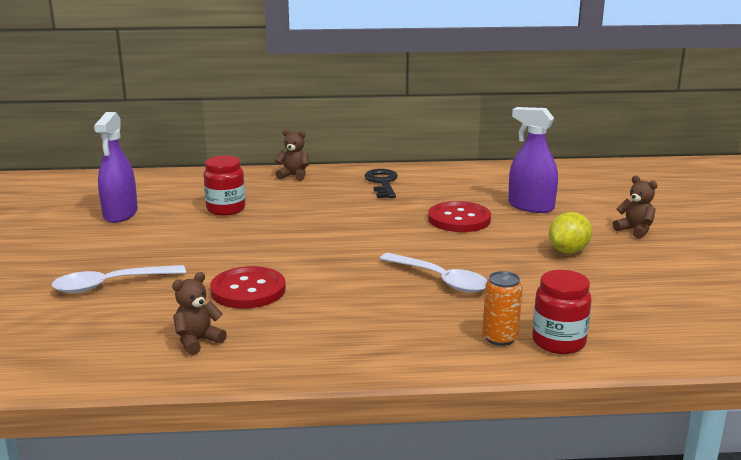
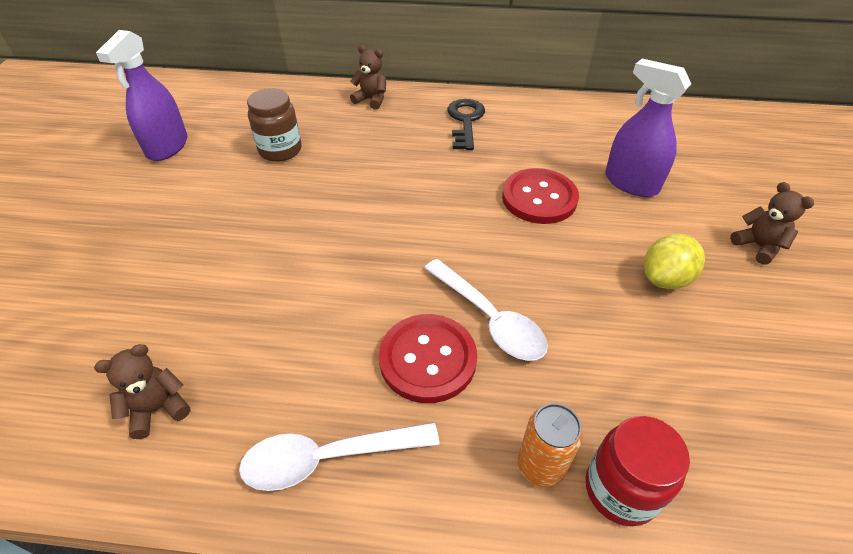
camera: 10 degrees right, 25 degrees up
(110, 285) = (105, 275): white spoon -> white spoon (328, 458)
(226, 209) = (280, 150): red jar -> brown jar
(248, 290) = (253, 308): red button -> red button (427, 359)

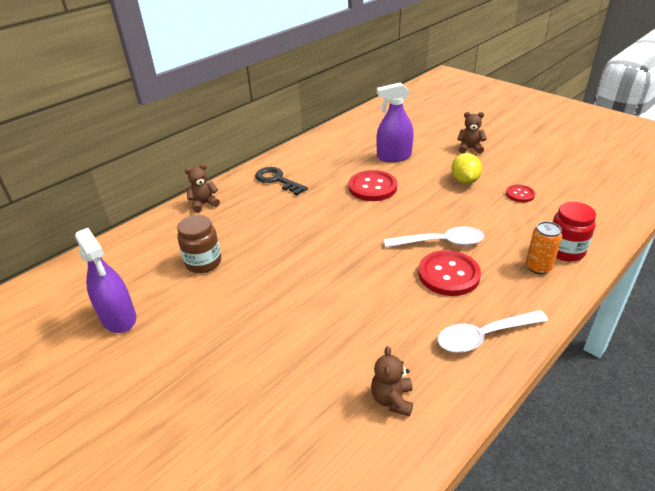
camera: 50 degrees left, 10 degrees down
(328, 458) = (484, 336): white spoon -> white spoon turned 45 degrees clockwise
(711, 361) = (520, 194): none -> red button

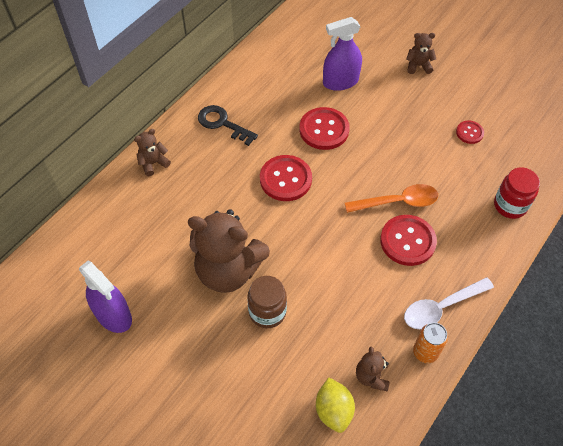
camera: 10 degrees left, 20 degrees up
(203, 263) = (175, 243): brown jar -> brown jar (267, 312)
(250, 288) = (228, 270): none -> brown teddy bear
(327, 220) = (285, 179): none -> red button
(440, 242) = (397, 202): white spoon -> orange spoon
(464, 181) = (415, 116): yellow lemon -> yellow lemon (333, 410)
(538, 267) = (486, 227): orange can -> orange can (425, 352)

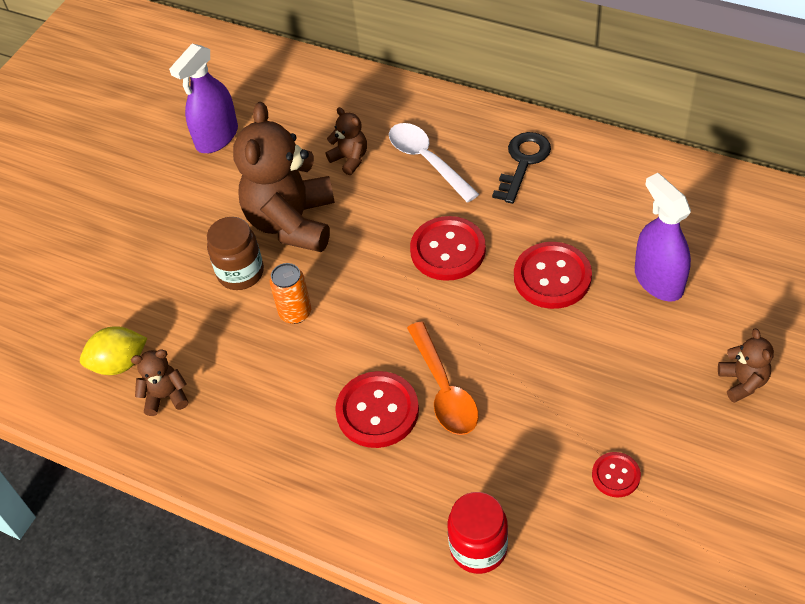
camera: 85 degrees right, 5 degrees down
(153, 163) = (434, 112): brown teddy bear -> brown teddy bear (350, 159)
(425, 352) = (205, 453): orange can -> orange can (295, 313)
(441, 307) = (275, 466): white spoon -> white spoon (427, 160)

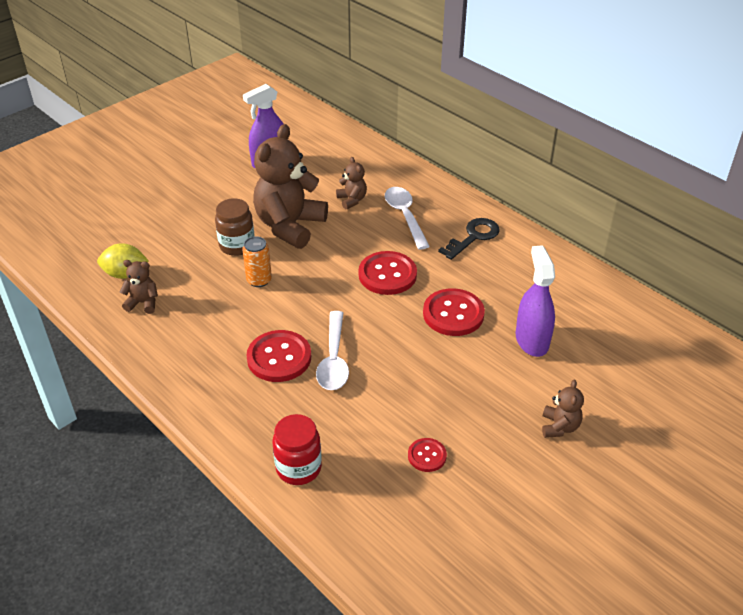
camera: 15 degrees right, 10 degrees down
(444, 389) = (334, 359): orange spoon -> white spoon

